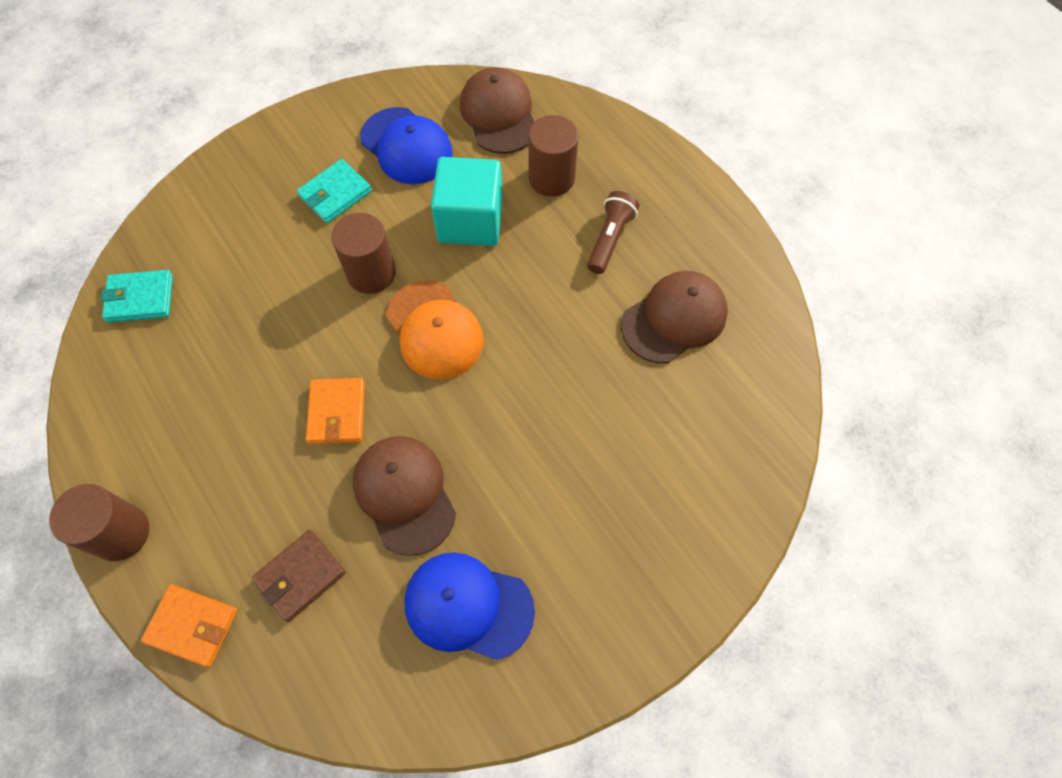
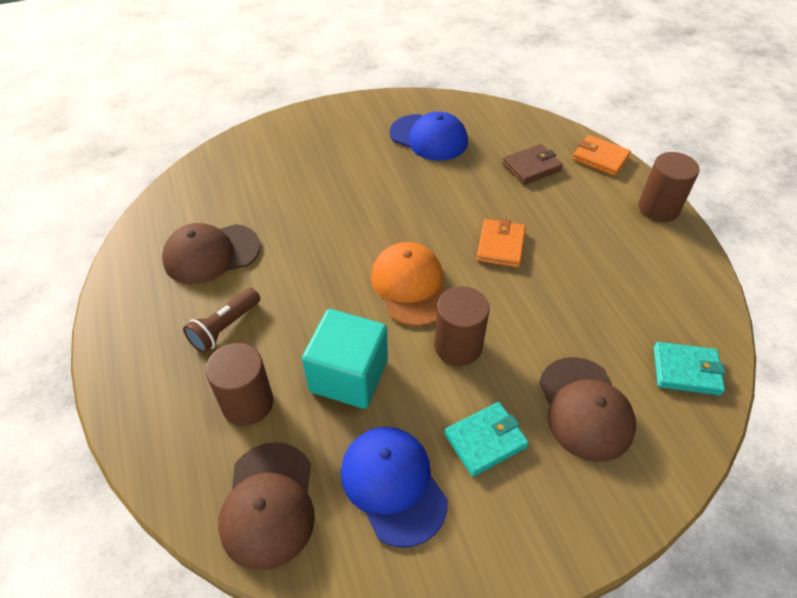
camera: 165 degrees left, 15 degrees down
(404, 494) = (457, 192): brown cap -> brown cap (585, 408)

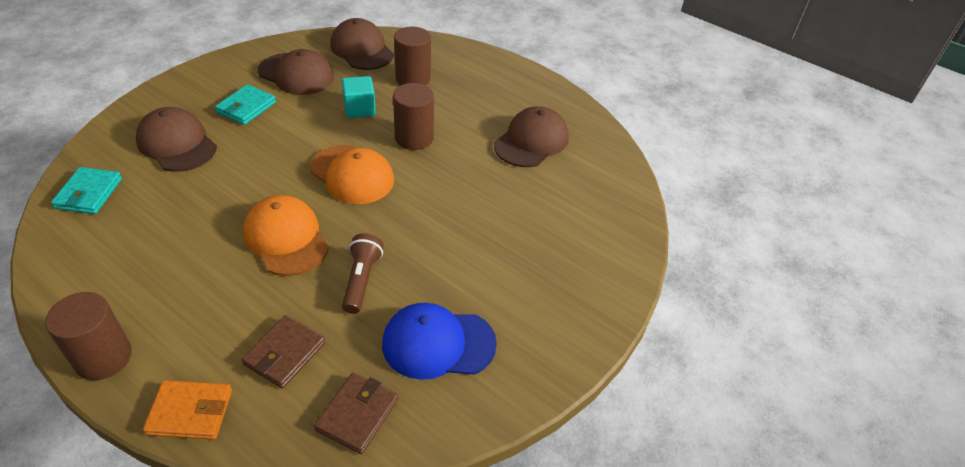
camera: 145 degrees right, 5 degrees down
(225, 327) = (468, 105): brown flashlight -> brown flashlight (361, 280)
(349, 376) = (359, 109): turquoise cube -> turquoise cube, size x0.62
(393, 485) = (296, 74): blue cap -> brown cap
(458, 346) = (290, 149): brown cylinder -> brown cylinder (414, 138)
(499, 124) = (357, 414): none -> brown wallet
(500, 245) = (286, 238): orange wallet -> orange cap
(686, 371) = (89, 193): turquoise wallet -> turquoise wallet turned 60 degrees counterclockwise

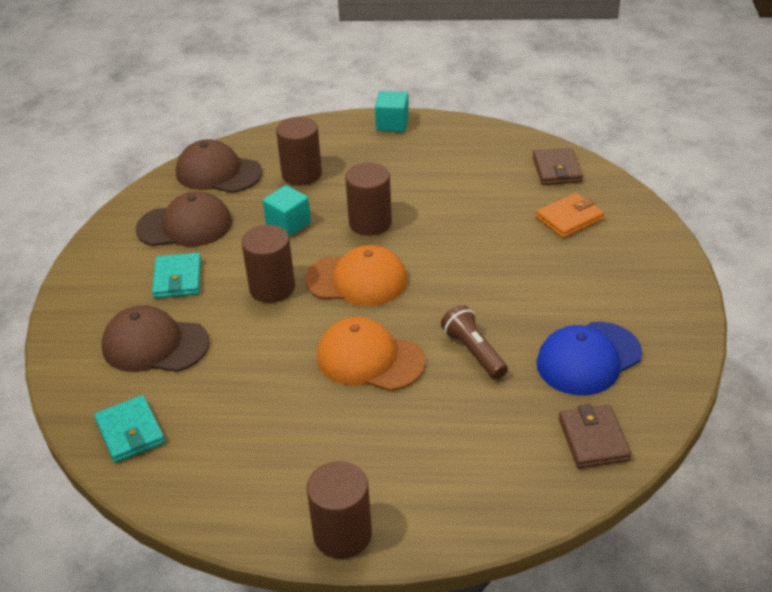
camera: 30 degrees left, 5 degrees down
(190, 412) = (469, 520): orange wallet -> orange wallet (569, 219)
(284, 354) = (485, 437): brown wallet -> brown wallet (556, 170)
(292, 147) = (272, 288): none -> brown cylinder
(520, 74) = (392, 124): none -> turquoise cube
(531, 141) = (470, 174): brown cap -> none

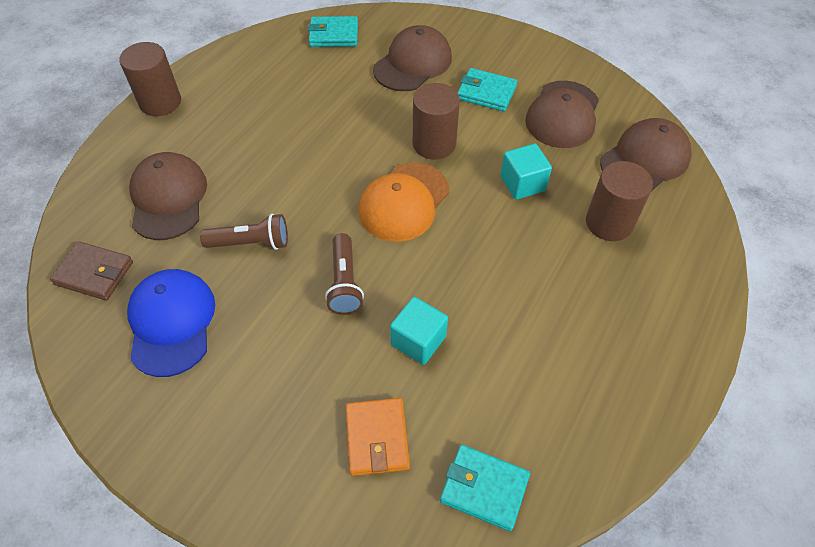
camera: 115 degrees right, 15 degrees up
(369, 359) = (300, 173): orange cap -> none
(370, 223) = (486, 246): brown cylinder -> none
(392, 124) = (685, 350): turquoise cube -> turquoise cube (418, 340)
(466, 280) = (344, 283): none -> brown flashlight
(471, 438) = (168, 198): none -> brown cap
(556, 170) = (484, 488): brown wallet -> turquoise wallet

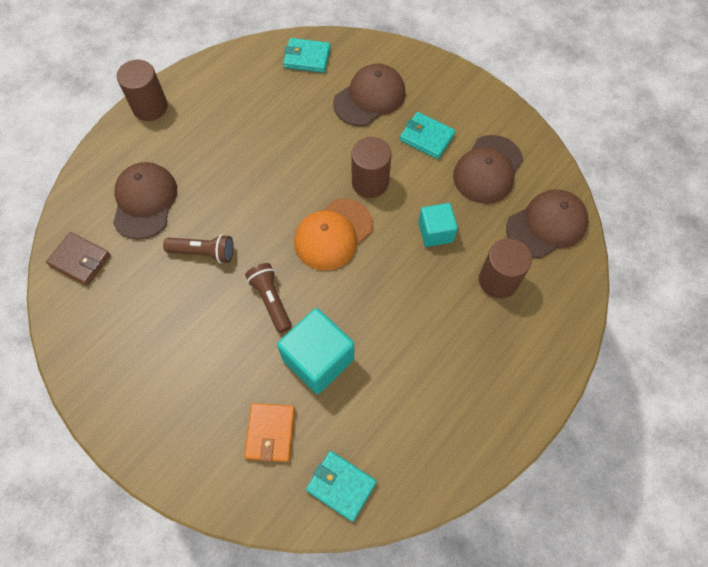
camera: 10 degrees right, 10 degrees up
(171, 323) = (133, 312): blue cap -> none
(344, 283) = (271, 300): brown flashlight -> brown flashlight turned 150 degrees clockwise
(418, 340) = (318, 359): turquoise cube -> turquoise cube, size x1.62

